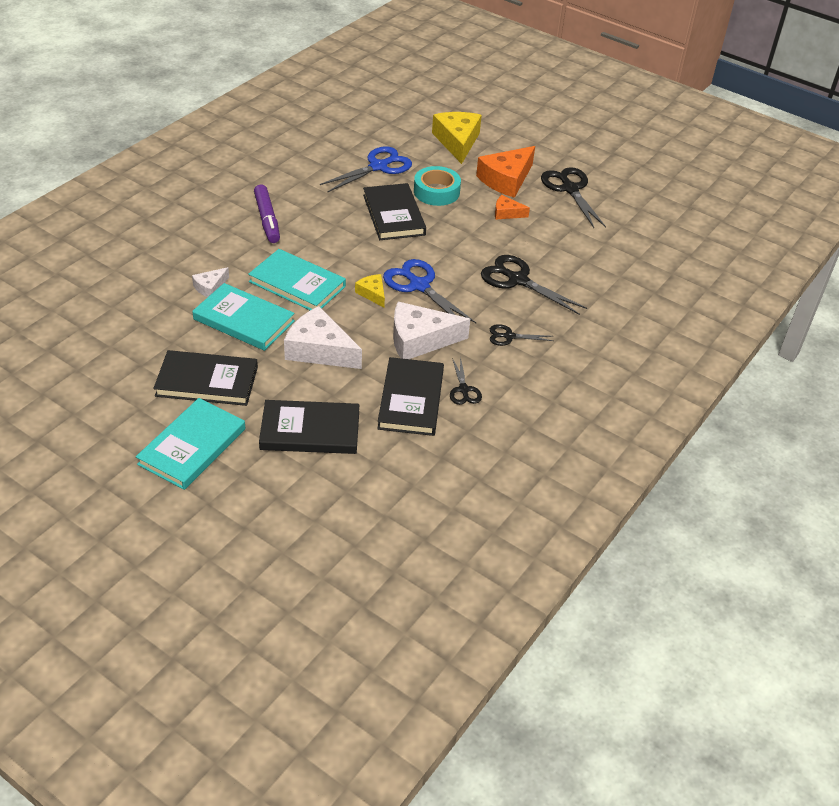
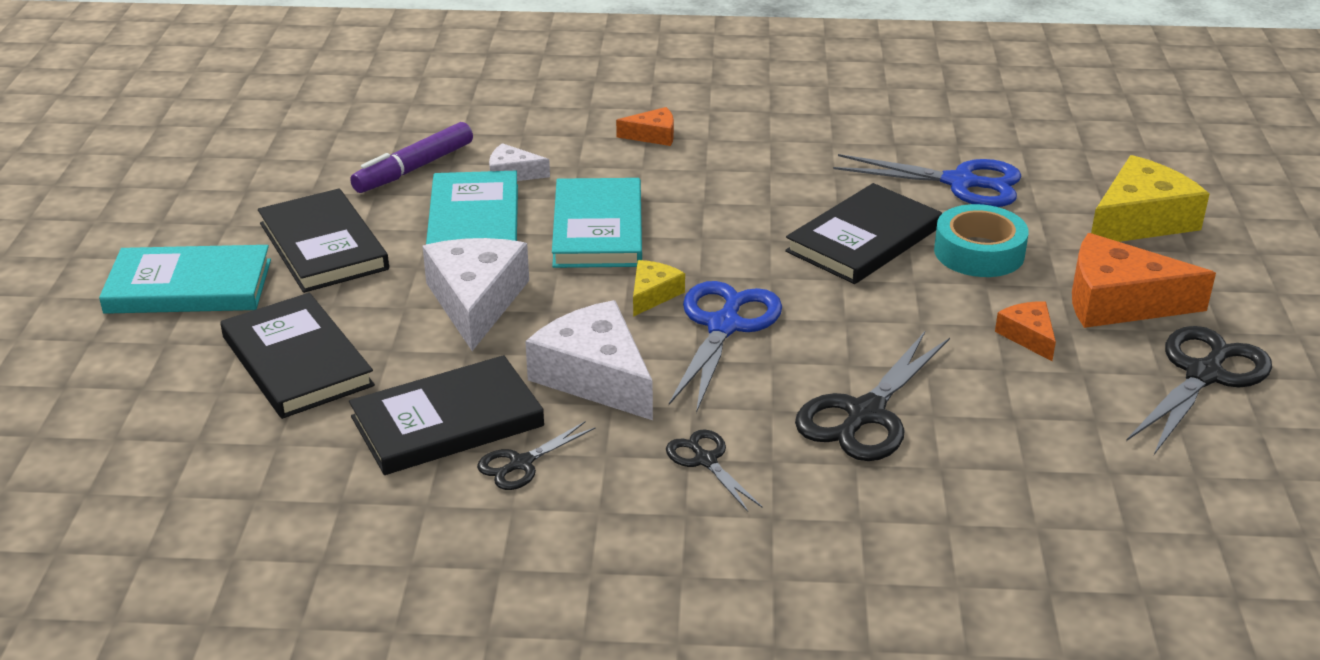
camera: 60 degrees right, 10 degrees down
(228, 227) = (653, 135): none -> orange cheese
(267, 219) = (707, 153): purple marker -> purple marker (414, 169)
(518, 280) = (865, 414): black scissors -> black scissors turned 150 degrees counterclockwise

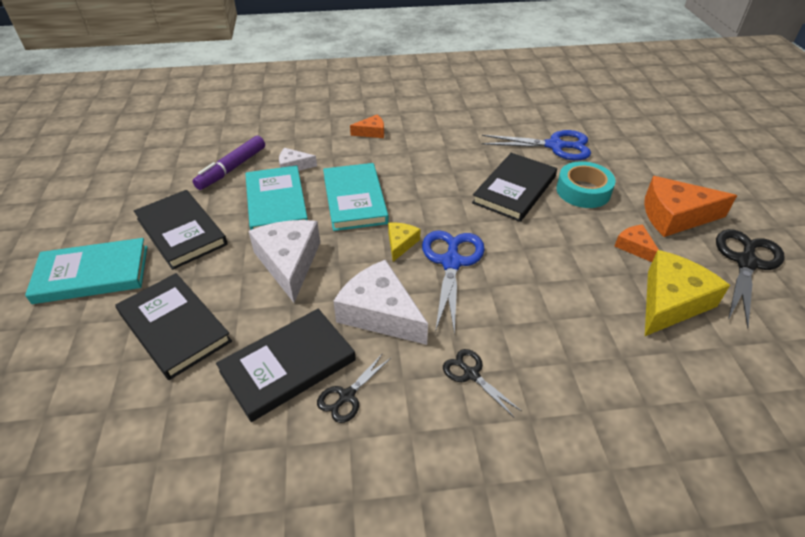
camera: 10 degrees left, 10 degrees up
(865, 414) = (560, 320): black scissors -> none
(1140, 220) = (662, 160): yellow cheese -> yellow cheese (671, 302)

